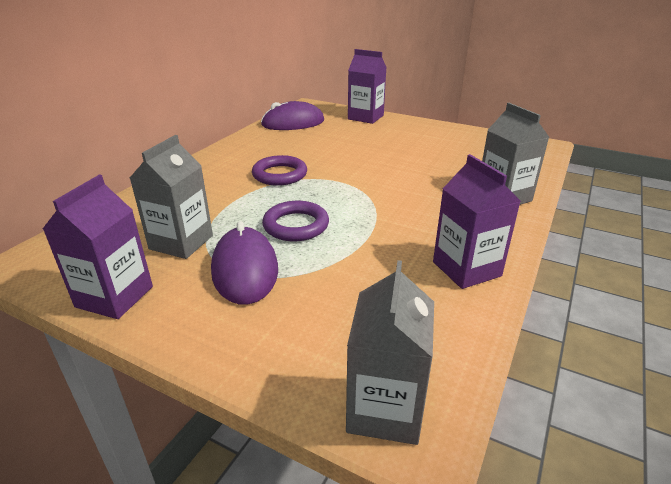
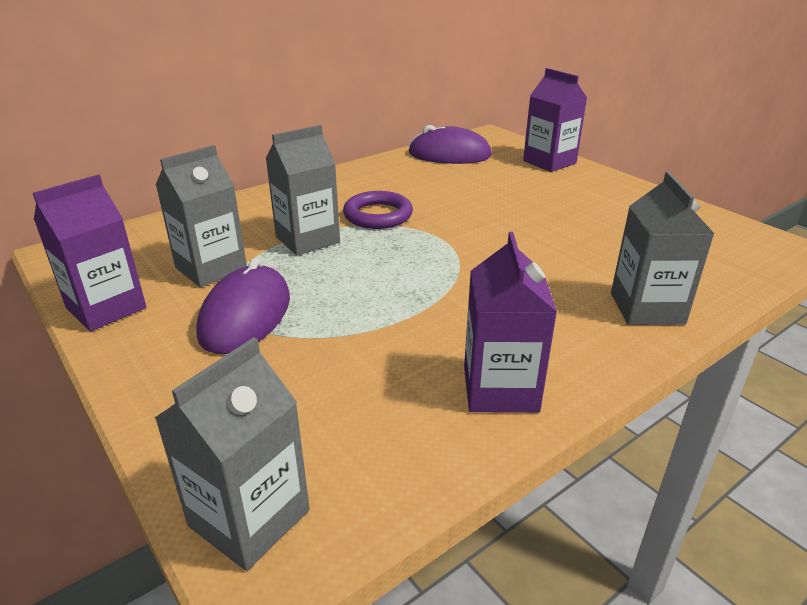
camera: 25 degrees right, 0 degrees up
(241, 203) = (307, 239): none -> grey carton
(296, 225) = (342, 279): purple ring -> none

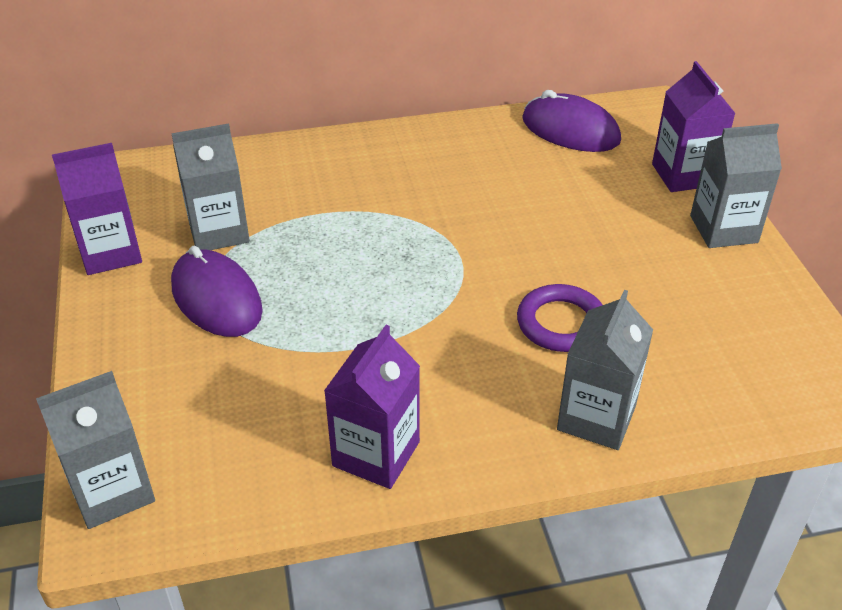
camera: 25 degrees right, 10 degrees up
(246, 315) = (216, 298): purple mouse -> purple mouse turned 75 degrees counterclockwise
(307, 239) = (327, 220): grey carton -> grey carton (723, 229)
(378, 215) = (419, 206): purple ring -> purple ring (561, 323)

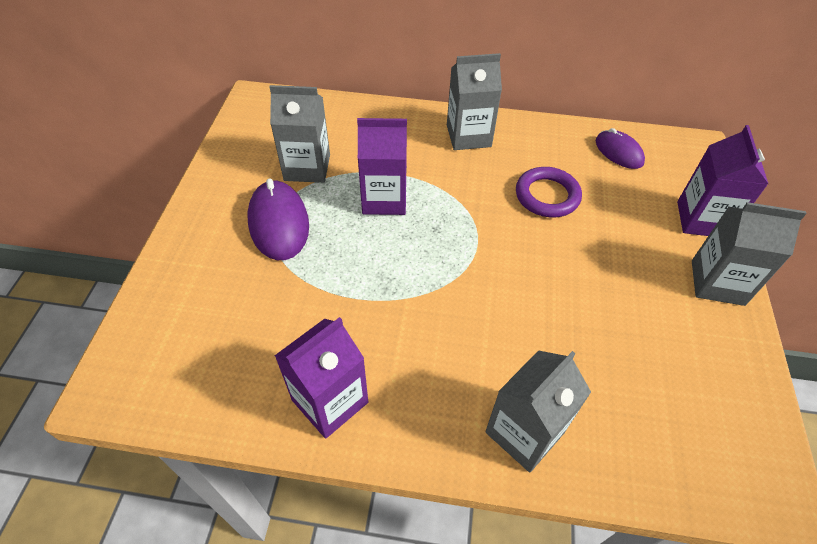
camera: 20 degrees right, 10 degrees up
(111, 252) = (226, 163): purple carton -> purple carton (384, 199)
(112, 491) = (129, 363): grey carton -> grey carton (468, 136)
(561, 323) = (533, 330): purple ring -> purple ring (547, 196)
(570, 130) = (618, 152): purple mouse -> purple mouse, size x0.63

